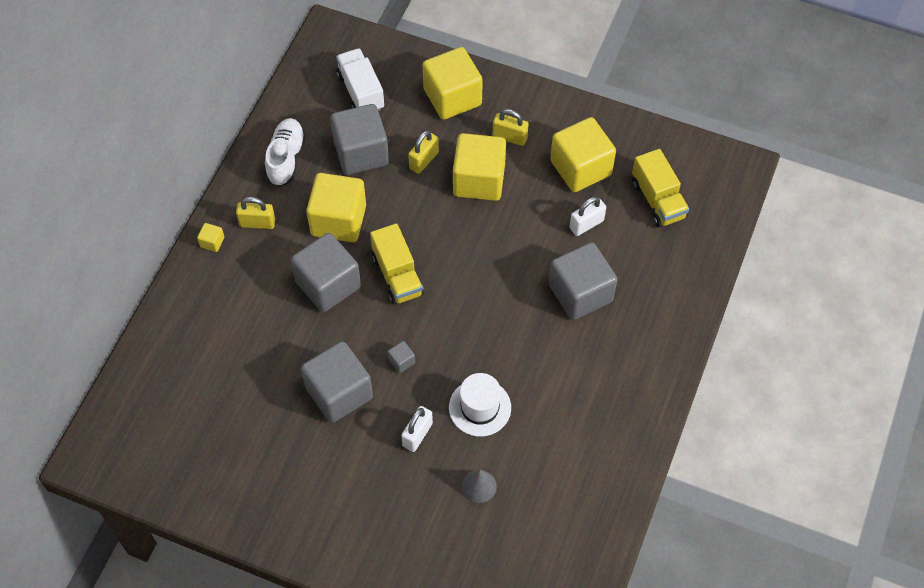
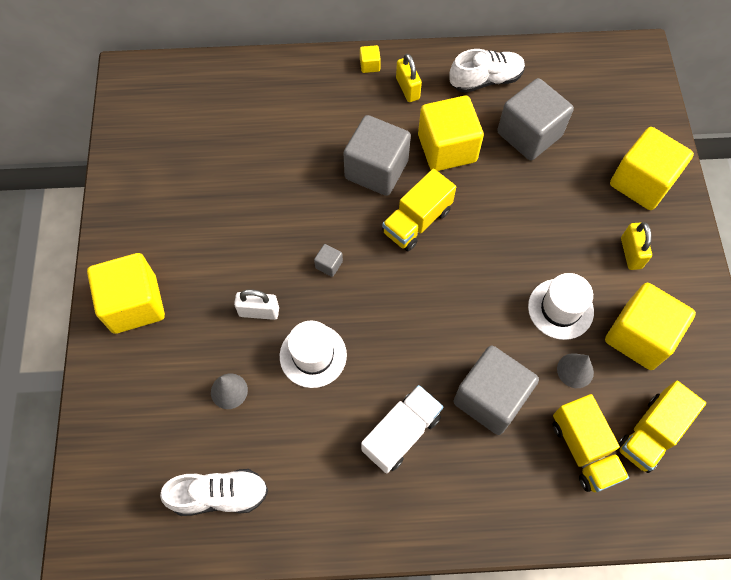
camera: 65 degrees right, 5 degrees up
(339, 393) = (271, 227): grey cube -> none
(361, 92) = (594, 105): white truck -> white truck (401, 433)
(424, 160) = (554, 189): yellow padlock -> none
(479, 180) = (563, 246): yellow cube -> yellow cube (134, 304)
(531, 209) = (560, 309): none -> white hat
(566, 526) = (219, 495): none -> white shoe
(586, 224) = (575, 370): white padlock -> grey cone
(649, 249) = (583, 449): none -> yellow truck

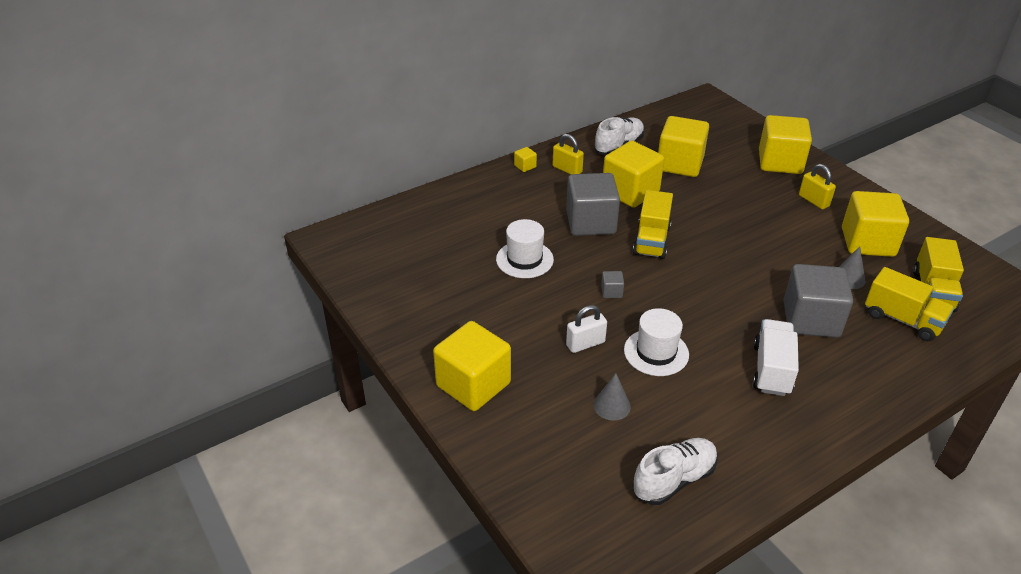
camera: 30 degrees left, 25 degrees down
(529, 134) = (679, 164): grey cube -> yellow cube
(560, 309) = (802, 249): white hat -> white hat (524, 259)

